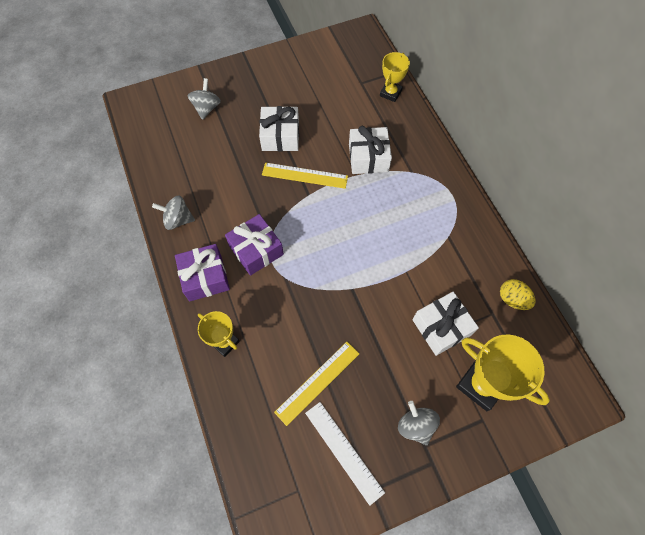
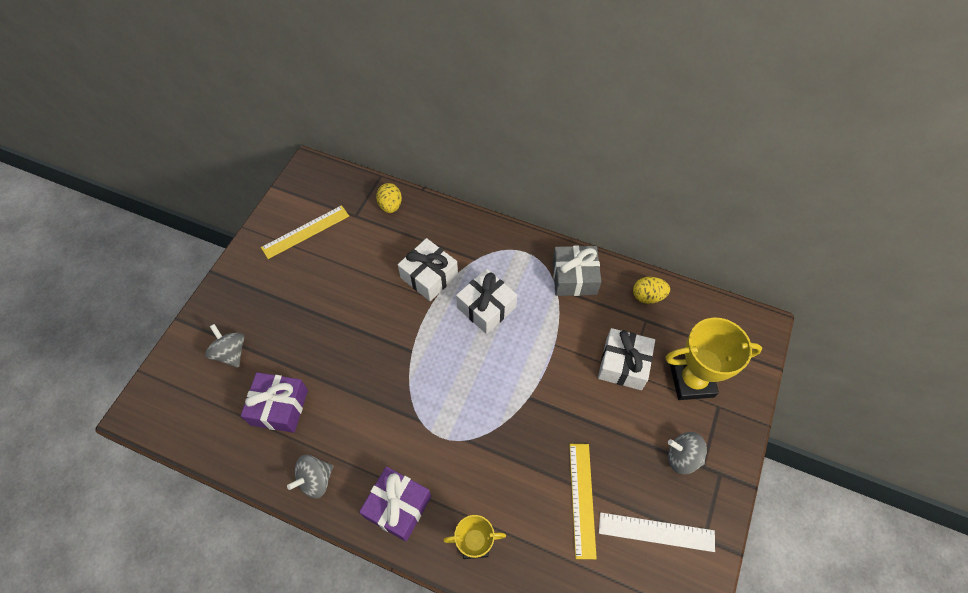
camera: 45 degrees left, 5 degrees down
(256, 250) = (417, 440): purple gift -> purple gift (279, 407)
(280, 136) = (332, 321): white gift -> white gift (486, 307)
(304, 175) = (391, 337): yellow ruler -> yellow ruler (305, 232)
(390, 93) = (390, 205): yellow trophy -> yellow egg
(469, 240) = (574, 277): none -> grey gift

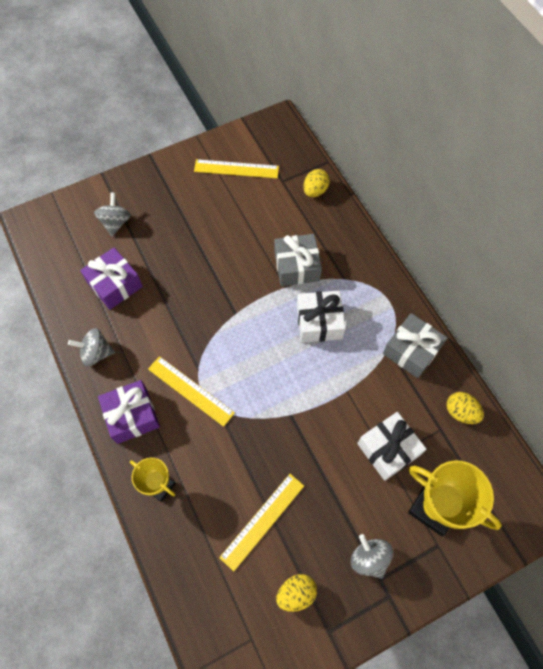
camera: 40 degrees right, 5 degrees up
(429, 276) = (296, 266): white gift -> grey gift
(430, 444) = (190, 390): none -> yellow ruler
(656, 532) = (296, 593): white ruler -> yellow egg

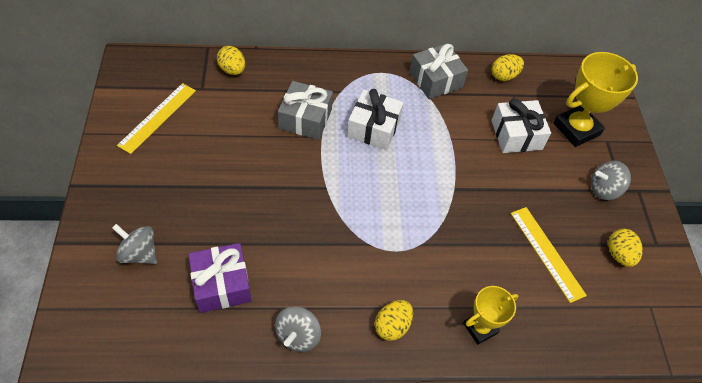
camera: 70 degrees left, 10 degrees down
(132, 416) = (392, 326): purple gift -> yellow egg
(190, 390) = (390, 260): yellow ruler -> none

